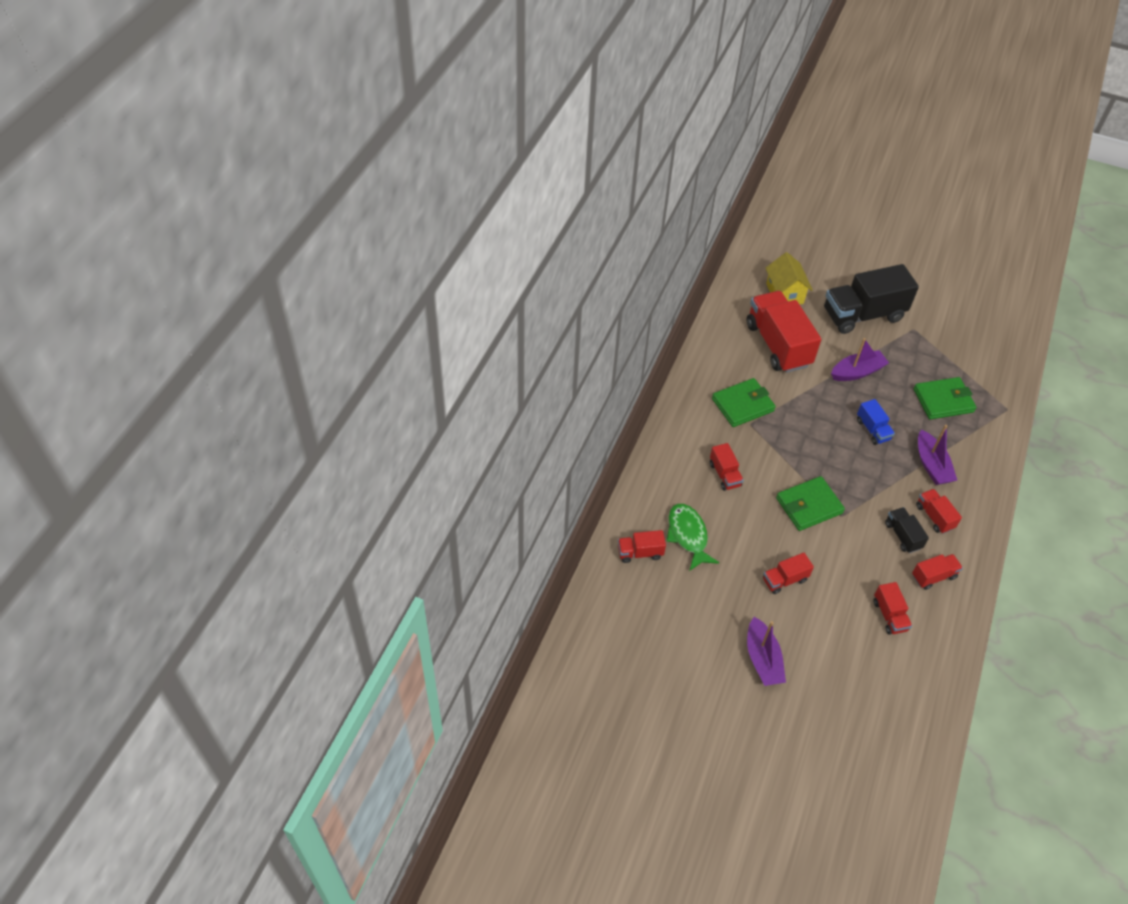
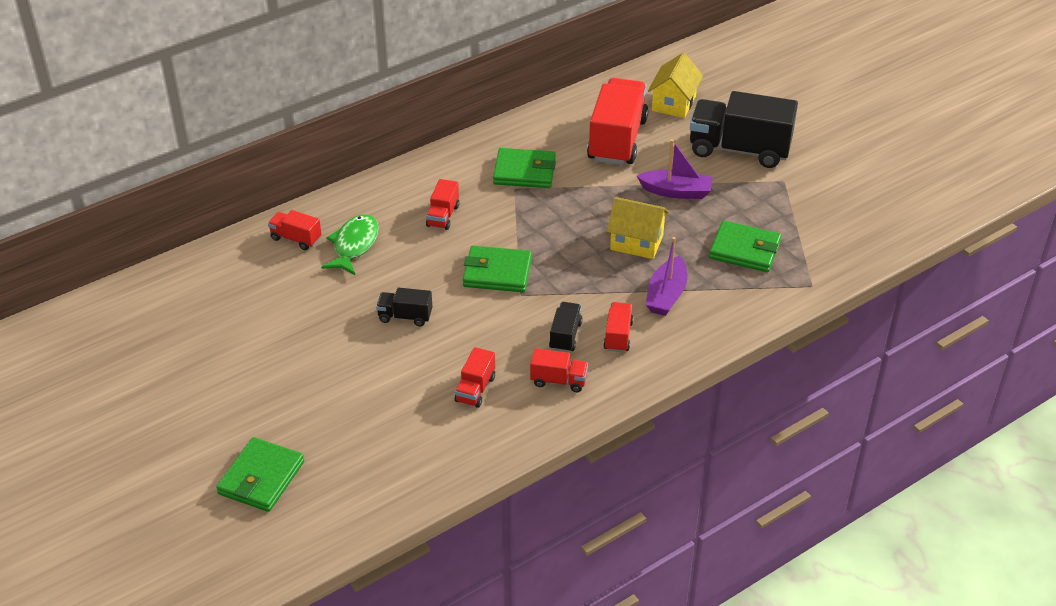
camera: 35 degrees right, 10 degrees down
(762, 659) = (313, 363): purple boat -> none
(784, 580) = (405, 316): red truck -> black truck
(825, 782) = (261, 478): none -> green wallet
(872, 430) = (636, 242): blue truck -> yellow house

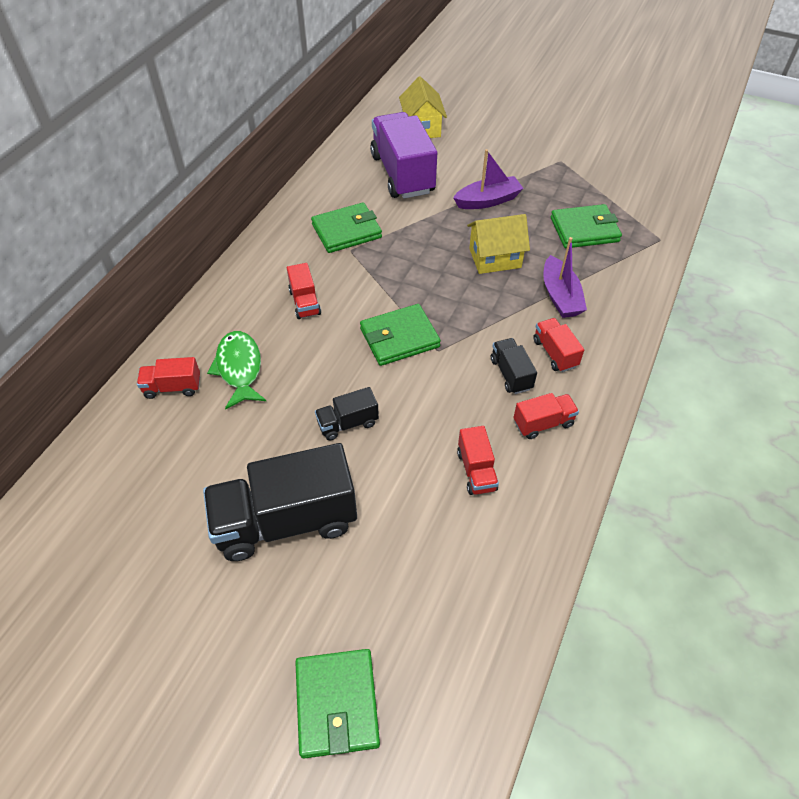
camera: 30 degrees left, 10 degrees up
(617, 140) = (402, 174): red truck -> purple truck
(739, 150) = (505, 148): black truck -> black truck (286, 521)

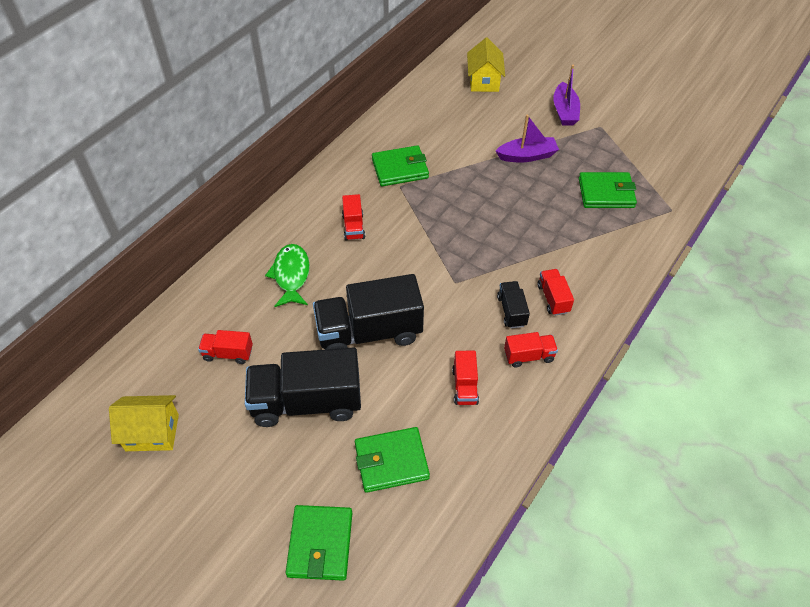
camera: 10 degrees right, 0 degrees up
(173, 387) = (236, 283): red truck -> red truck (228, 353)
(347, 423) = (369, 332): black truck -> black truck, size x2.14
(399, 338) = (425, 267): green wallet -> green wallet (391, 461)
(402, 174) = (458, 122): purple truck -> none
(495, 258) = (521, 209): yellow house -> yellow house (152, 432)
(560, 296) = (570, 250): purple boat -> purple boat (564, 111)

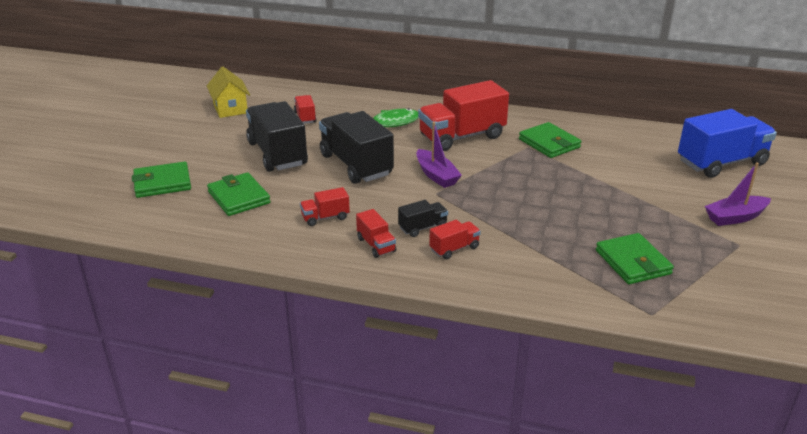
camera: 70 degrees right, 20 degrees down
(353, 226) = (462, 137): red truck -> red truck, size x2.14
(484, 81) = (721, 163): yellow house -> blue truck
(527, 156) = (637, 205): purple boat -> purple boat (436, 175)

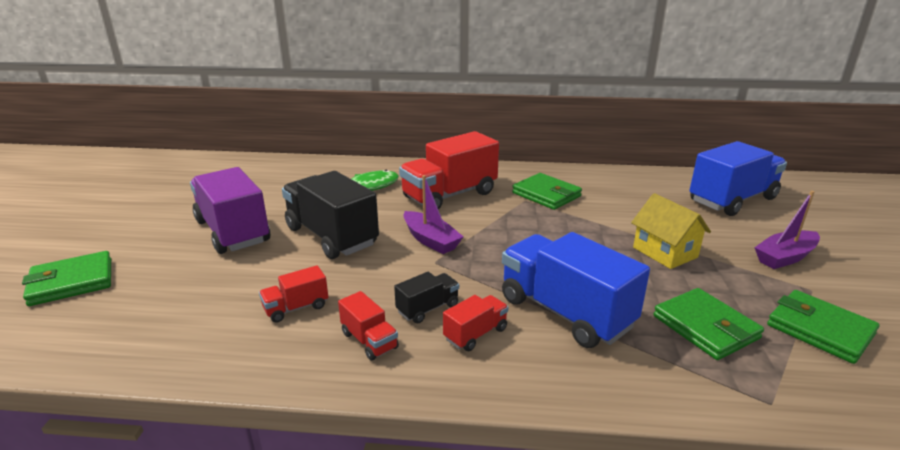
camera: 10 degrees left, 5 degrees down
(230, 109) = (178, 186): yellow house -> yellow house (665, 252)
(239, 197) = (177, 292): green wallet -> green wallet (819, 329)
(277, 154) = (232, 231): black truck -> purple truck
(305, 117) = (267, 188): red truck -> none
(527, 241) = (565, 312): none -> blue truck

